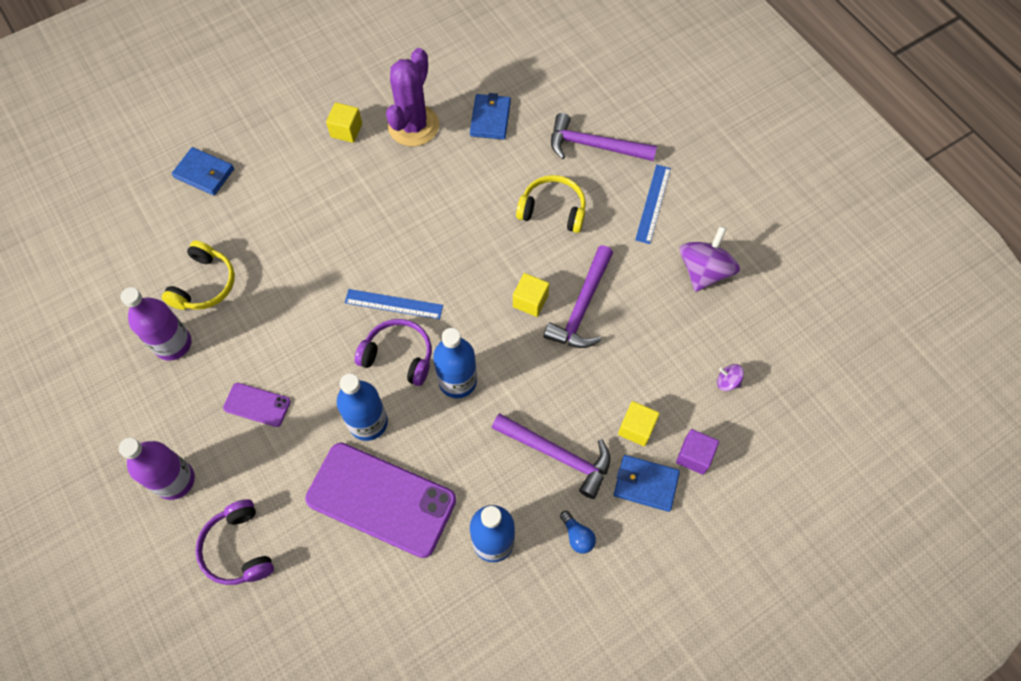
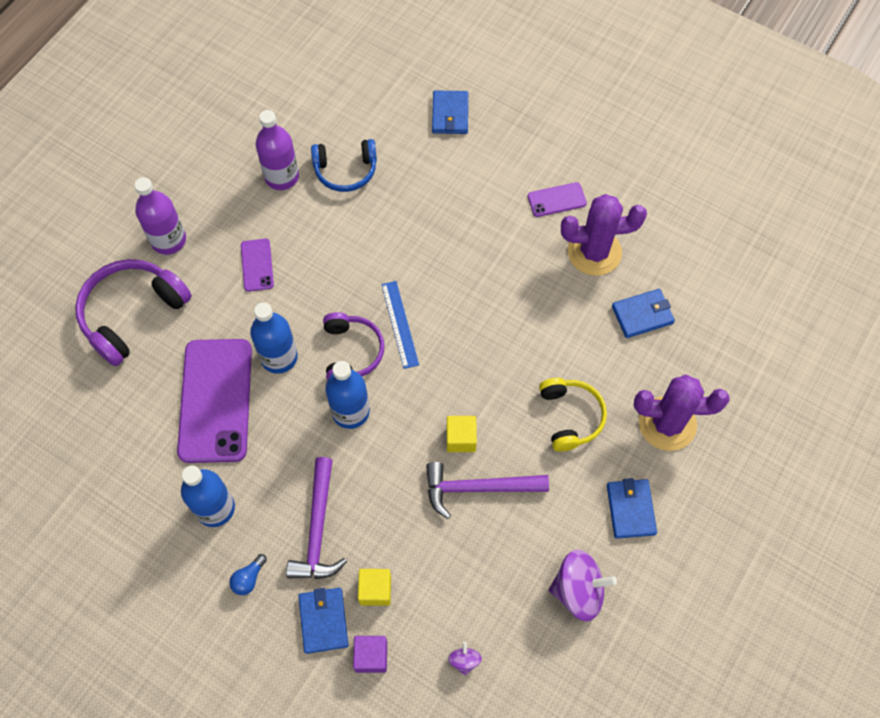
camera: 65 degrees right, 0 degrees up
(205, 284) = (346, 171): yellow headphones -> blue headphones
(238, 548) = (132, 314): purple headphones -> purple headphones, size x1.53
(346, 130) = (556, 200): yellow cube -> purple phone
(594, 145) = (667, 424): purple hammer -> purple cactus
(653, 203) = (630, 509): blue ruler -> blue wallet

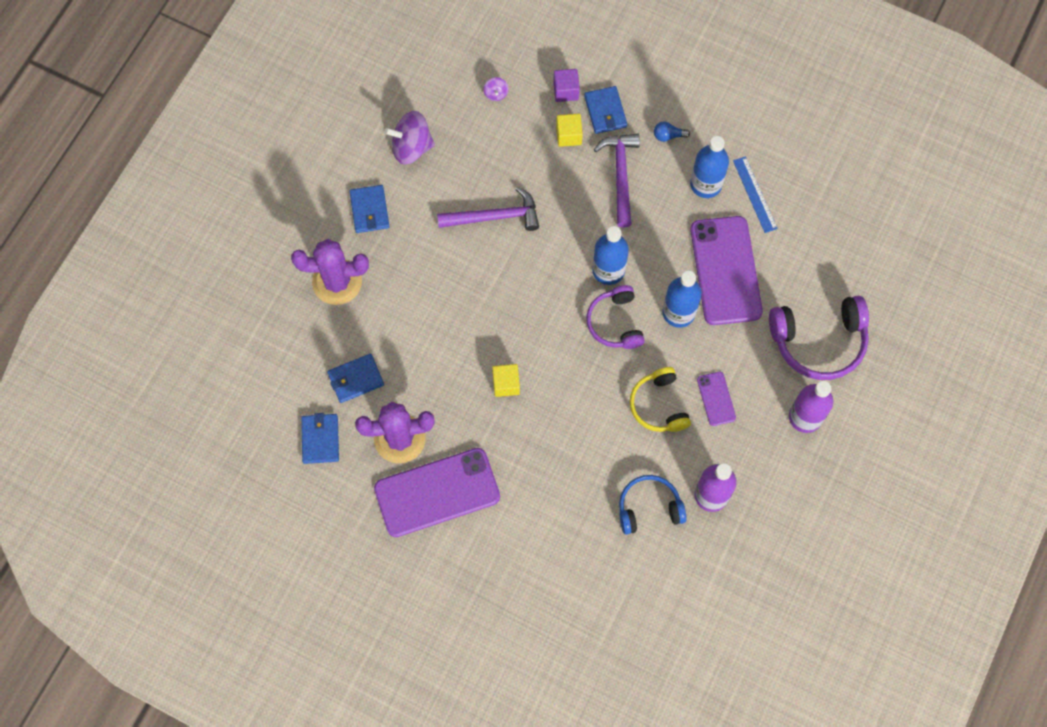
camera: 175 degrees right, 5 degrees up
(132, 314) = (819, 341): purple headphones -> purple headphones turned 45 degrees clockwise
(248, 578) = (668, 136): blue light bulb -> blue light bulb turned 120 degrees counterclockwise
(399, 324) = (576, 352): blue ruler -> blue ruler (755, 194)
(450, 114) = (551, 585): blue wallet -> blue wallet (320, 439)
(461, 439) = (512, 255): yellow cube -> yellow cube (506, 384)
(556, 200) = (437, 492): purple phone -> purple phone, size x2.16
(570, 417) = (419, 281): yellow headphones -> yellow headphones (658, 405)

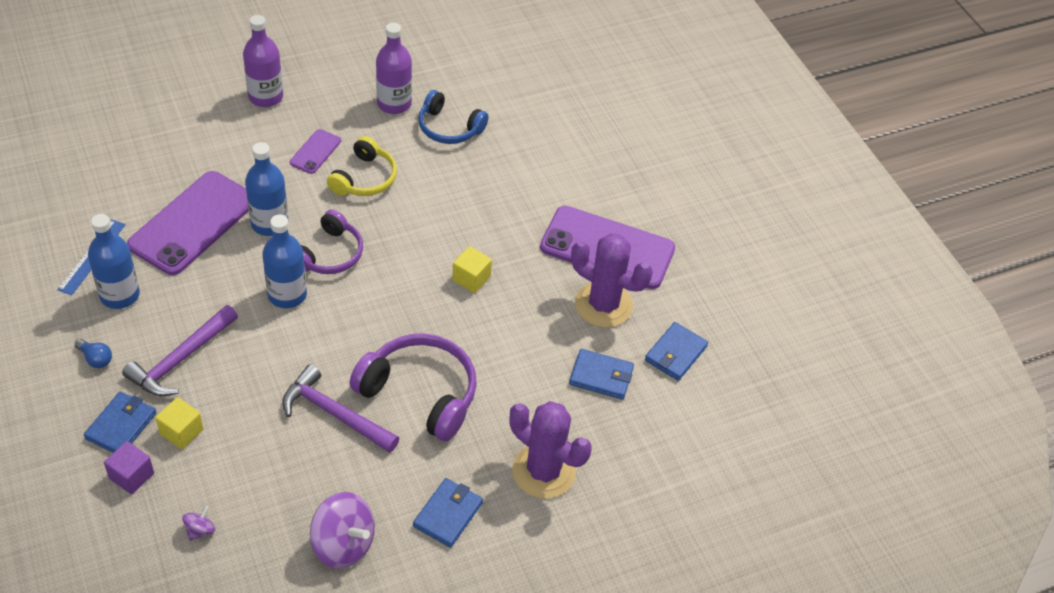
camera: 145 degrees left, 20 degrees down
(819, 341) = (190, 129): purple headphones -> purple headphones (420, 393)

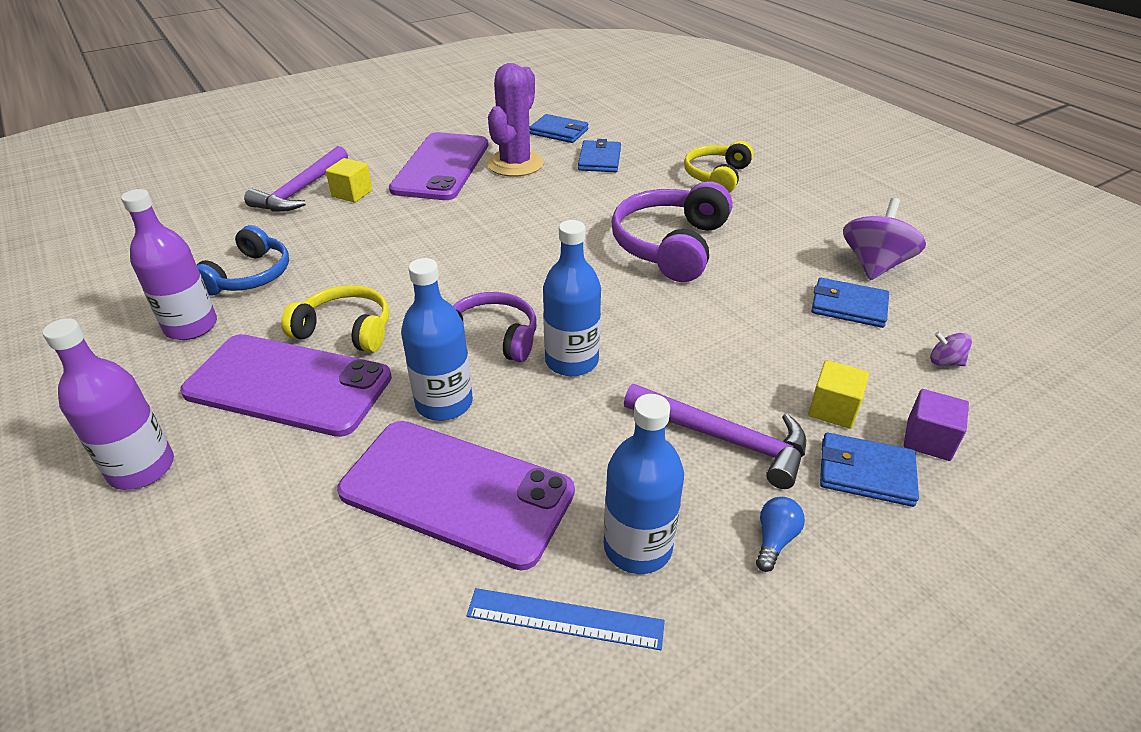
camera: 95 degrees left, 10 degrees down
(315, 152) = (288, 385): purple phone -> purple phone, size x2.16
(334, 413) = (728, 294): purple hammer -> purple hammer (300, 190)
(448, 514) = (795, 215): blue wallet -> blue wallet (848, 306)
(471, 278) = (502, 233): yellow cube -> yellow cube (352, 193)
(543, 471) = (716, 176): purple cactus -> yellow headphones

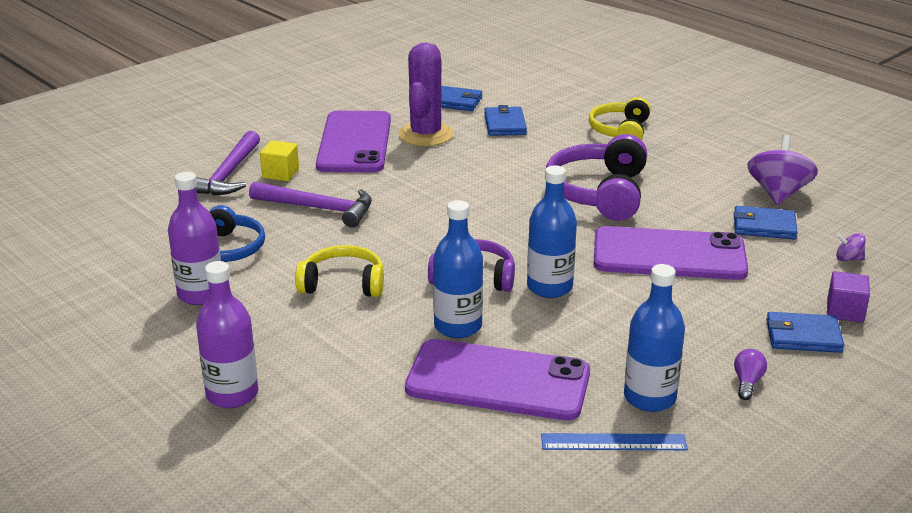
camera: 10 degrees left, 10 degrees down
(288, 385) = (318, 327): purple phone -> purple phone (669, 255)
(725, 439) = (692, 327): purple hammer -> purple hammer (319, 209)
(774, 539) = (747, 382): blue light bulb -> purple light bulb
(833, 409) = (769, 299): yellow cube -> none

